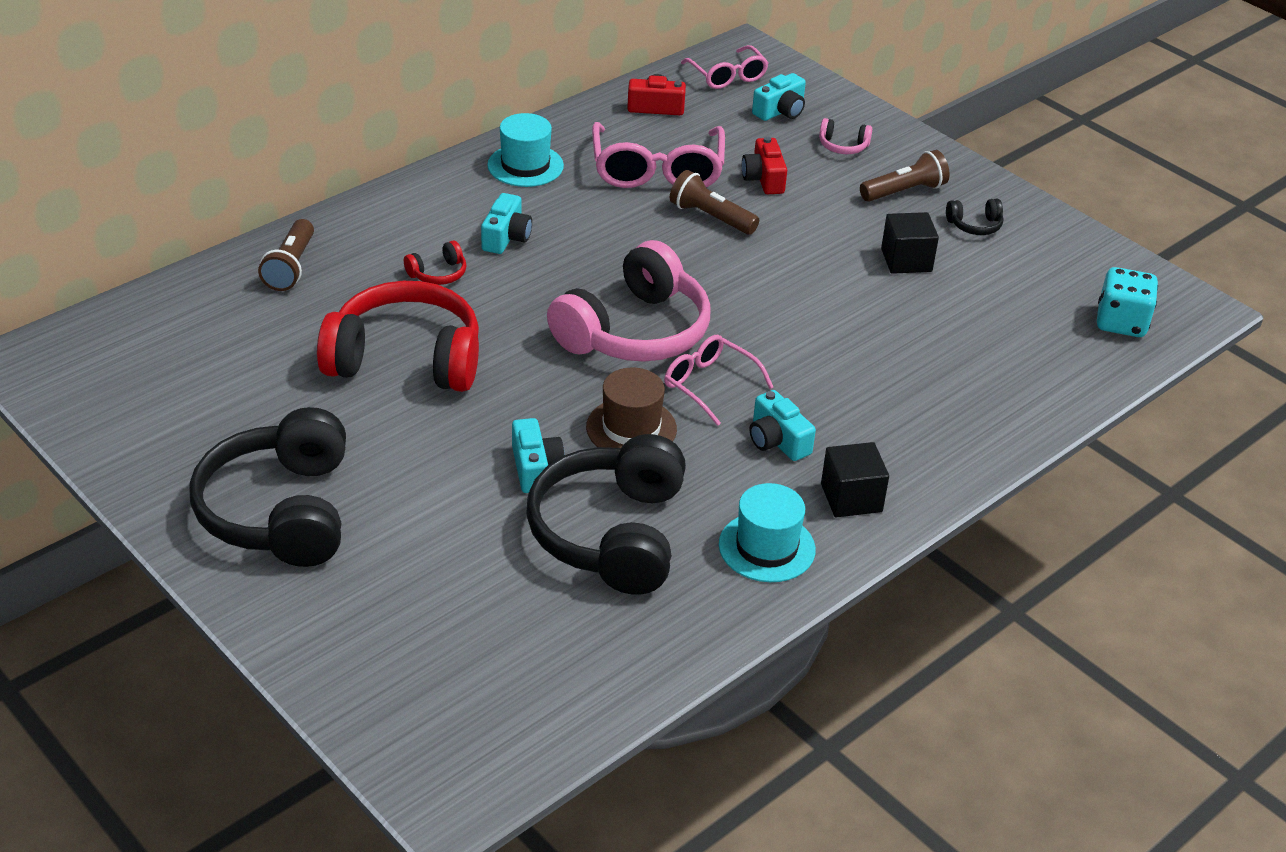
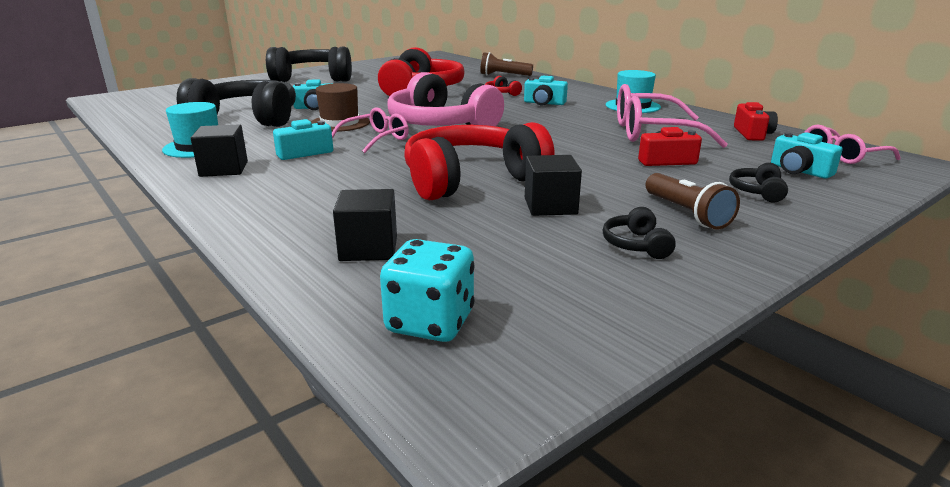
camera: 95 degrees right, 15 degrees down
(710, 217) = (592, 144): brown flashlight -> none
(843, 146) = (757, 192): pink headphones -> black headphones
(847, 305) = (471, 180): none -> red headphones
(1024, 360) = (368, 248): none -> black cube

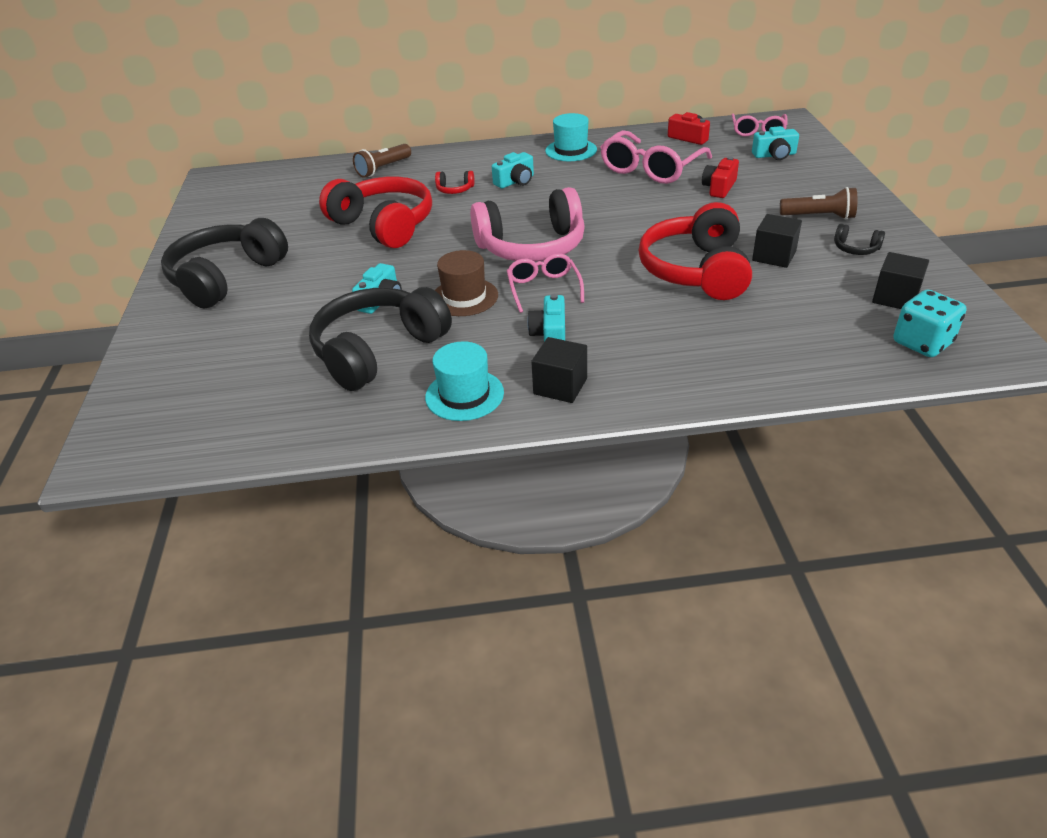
camera: 55 degrees left, 15 degrees up
(368, 248) = (803, 343): black cube -> black cube (895, 297)
(757, 192) = (800, 182): black headphones -> none

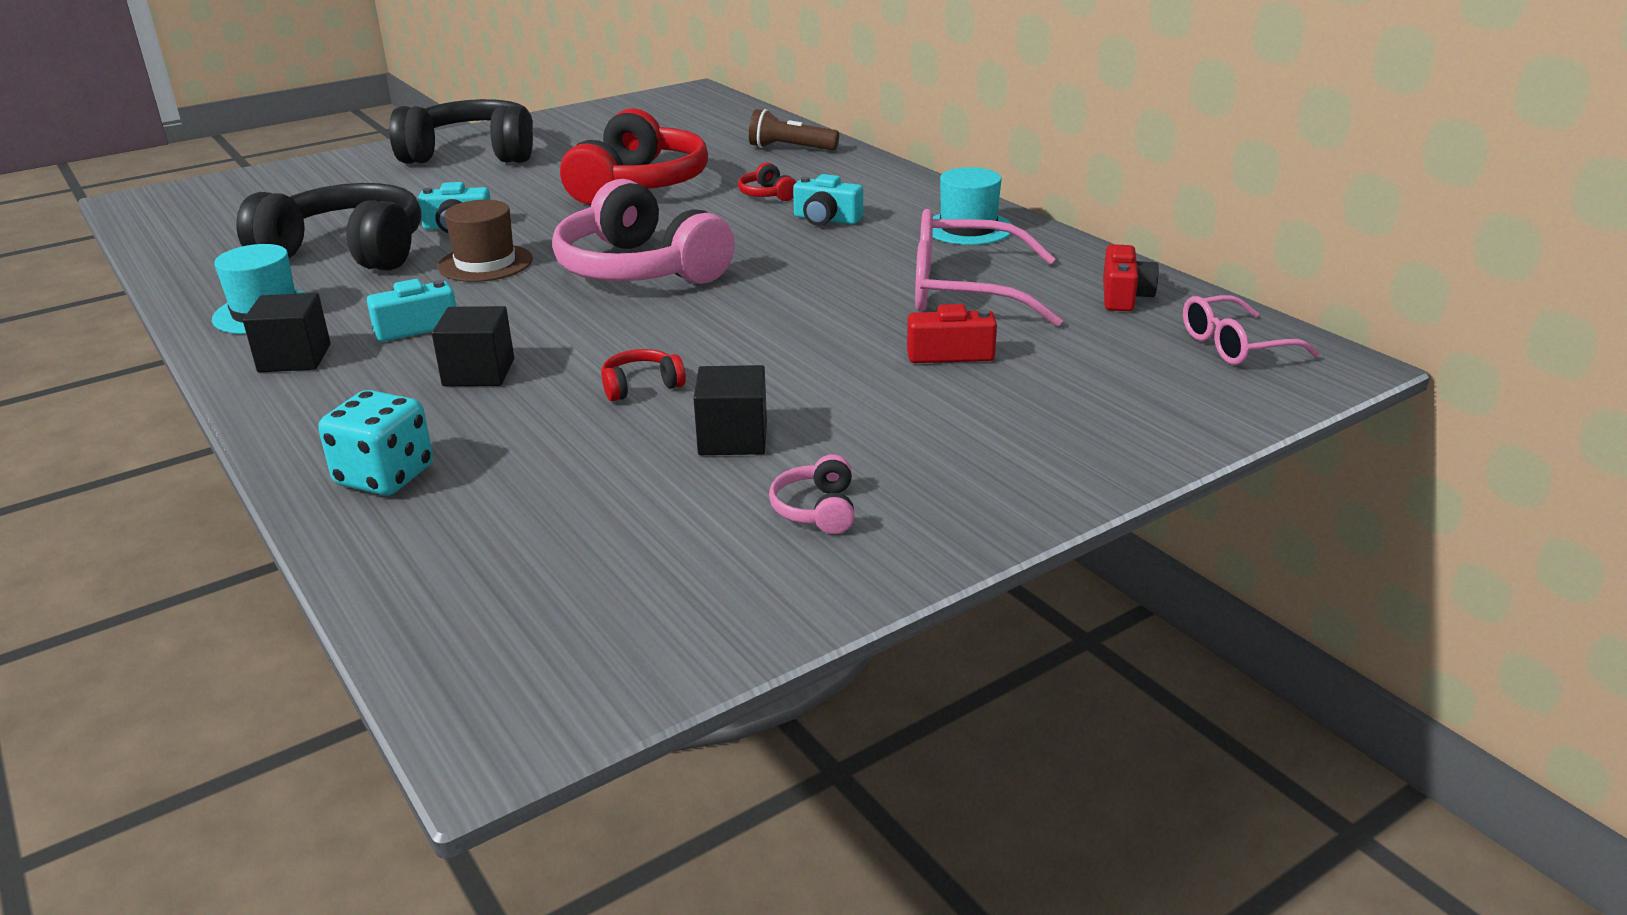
camera: 60 degrees right, 10 degrees down
(543, 288) = (530, 299): pink glasses -> none
(696, 271) = (641, 386): red headphones -> red headphones, size x0.40
(774, 155) = (1143, 377): turquoise camera -> none
(819, 216) = (919, 457): brown flashlight -> none
(855, 249) = (817, 510): black headphones -> pink headphones
(895, 297) = (651, 573): black cube -> black cube (479, 372)
(922, 343) = (499, 620): turquoise dice -> turquoise dice (385, 476)

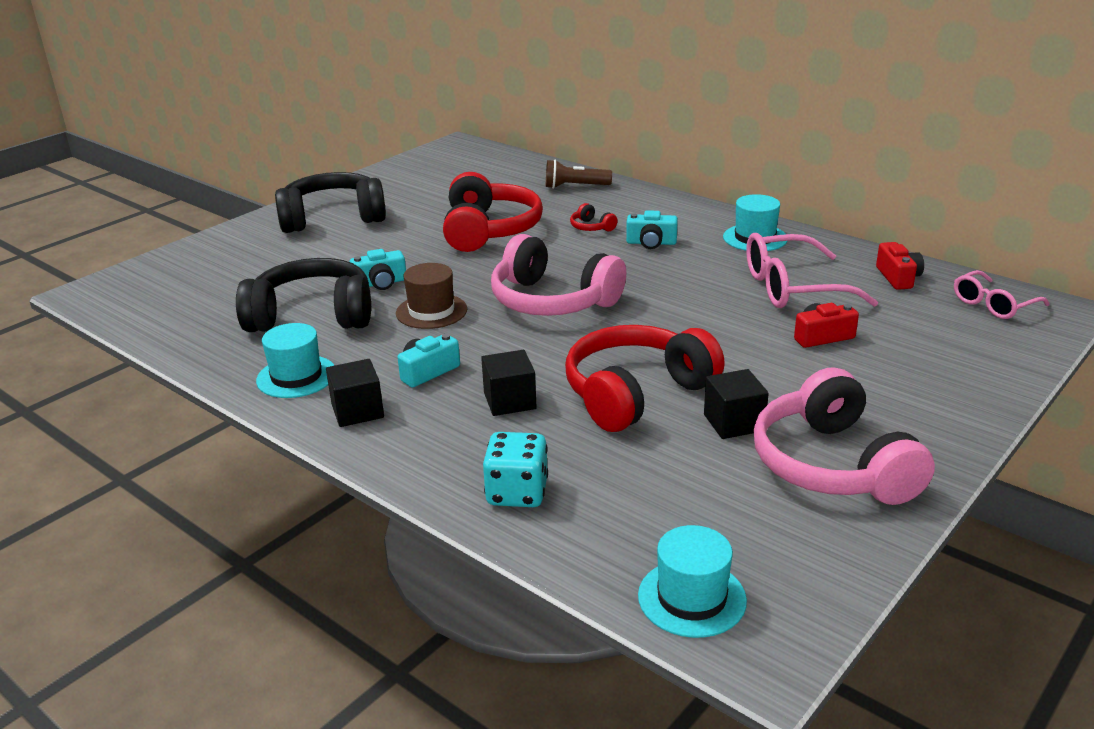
camera: 15 degrees left, 0 degrees up
(475, 638) = (692, 598): none -> turquoise hat
(641, 386) = (636, 393): red headphones -> red headphones, size x2.49
(817, 510) = (832, 465): pink headphones -> pink headphones, size x2.49

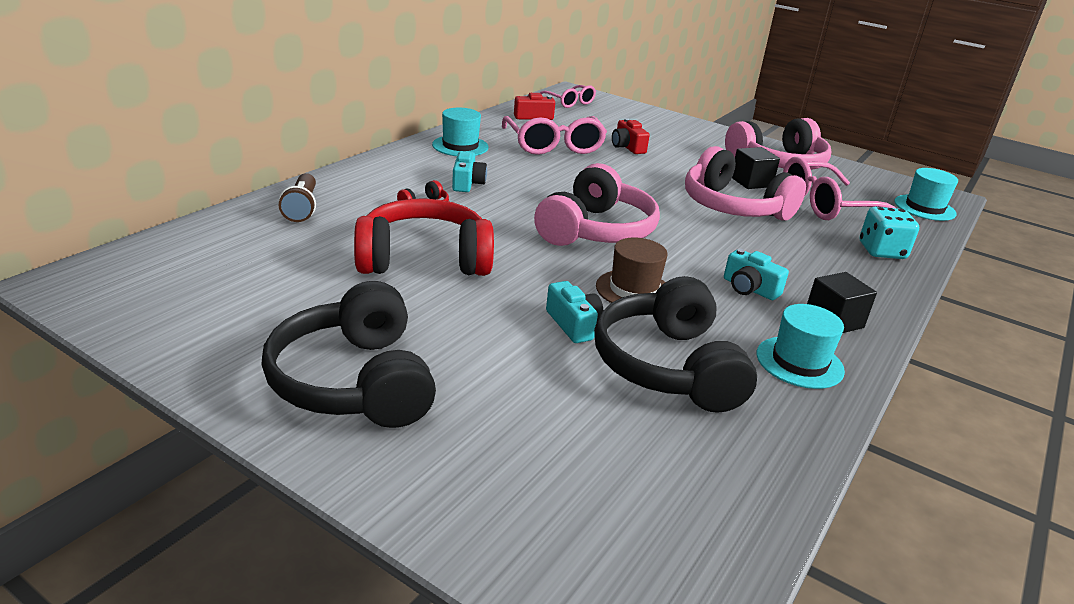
camera: 100 degrees left, 0 degrees up
(510, 401) = (772, 252): black cube -> none
(636, 393) = (733, 207): red headphones -> pink headphones
(667, 478) = (826, 205): none -> pink glasses

